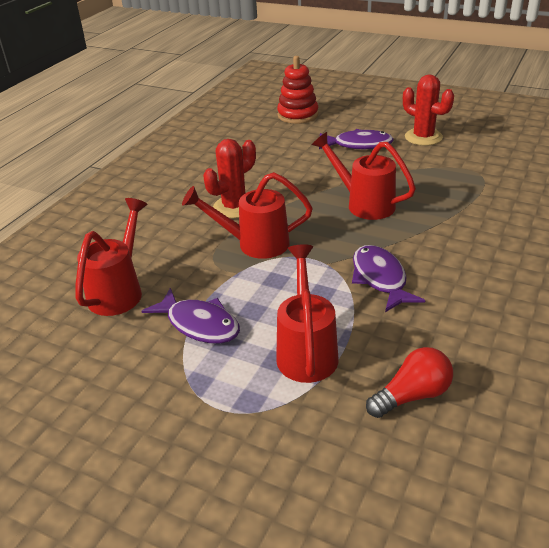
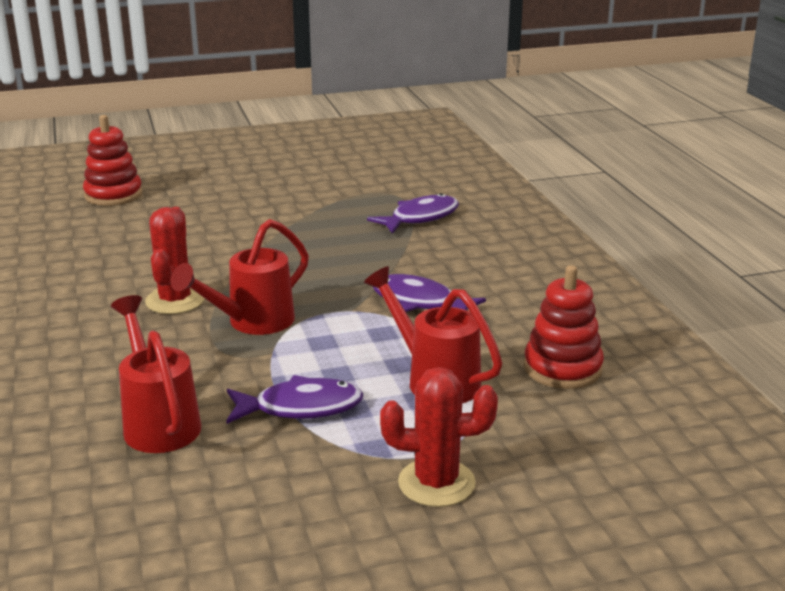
camera: 45 degrees left, 10 degrees down
(358, 145) = (231, 203): purple fish -> purple fish (420, 218)
(363, 203) = (314, 251): red watering can -> none
(412, 395) = (562, 368): red light bulb -> red stacking toy
(423, 137) = (291, 178): red cactus -> red cactus (436, 483)

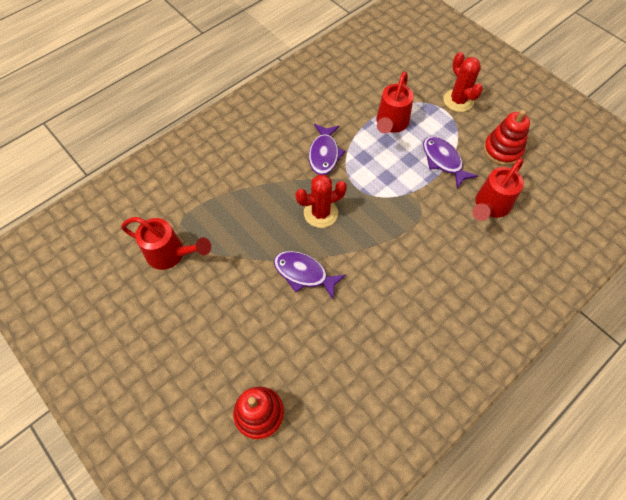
camera: 115 degrees left, 35 degrees up
(175, 301) = (388, 265): red cactus -> red cactus (320, 213)
(251, 323) = (388, 215): red watering can -> red watering can (171, 254)
(420, 218) = (214, 192): purple fish -> purple fish (304, 273)
(562, 368) = (354, 86): red stacking toy -> red stacking toy (502, 150)

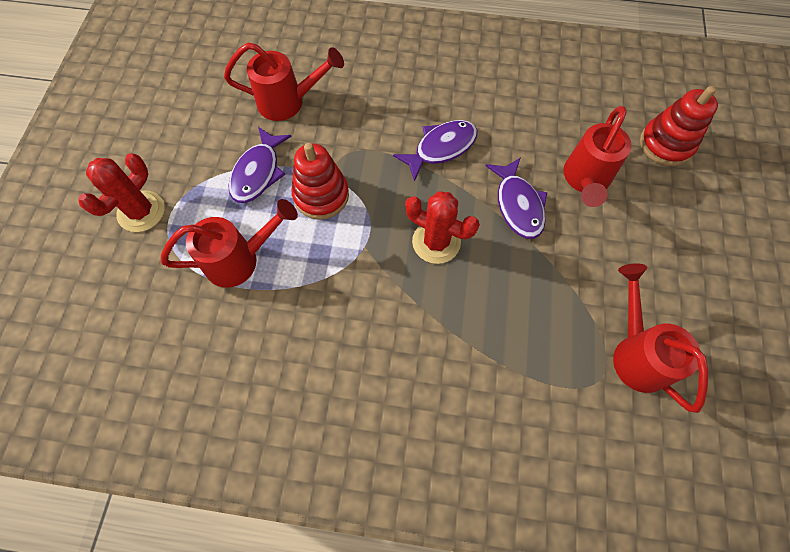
camera: 130 degrees left, 5 degrees up
(283, 328) = (585, 181): none -> red watering can
(324, 154) = (351, 300): purple fish -> purple fish (441, 148)
(502, 150) = (197, 129): red stacking toy -> red stacking toy (321, 195)

